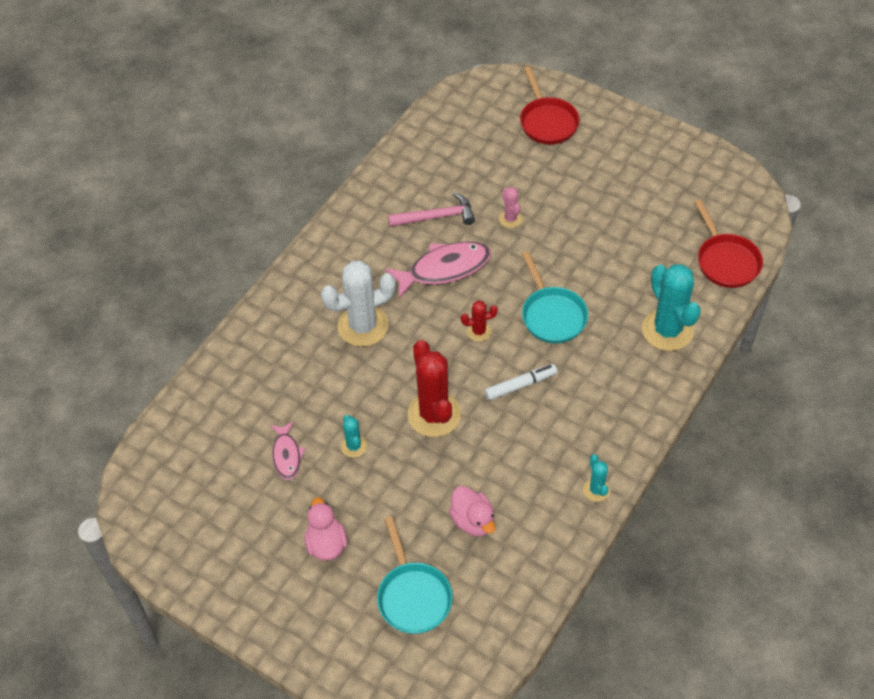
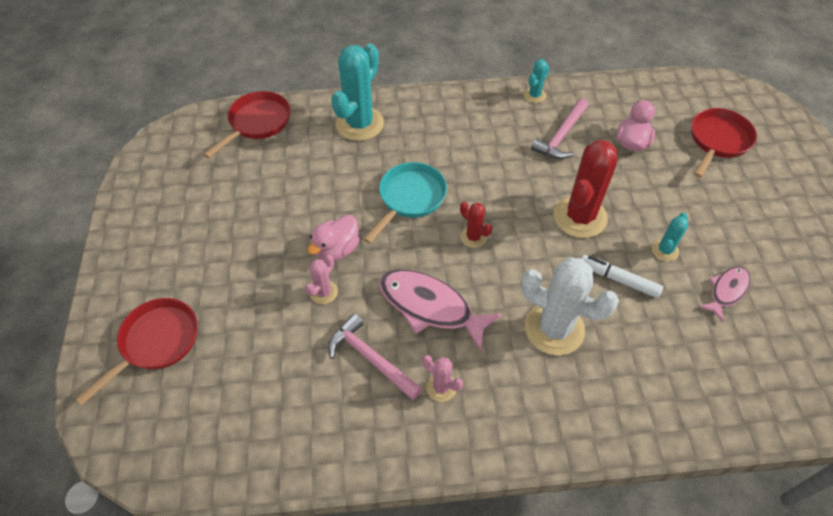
camera: 130 degrees left, 0 degrees up
(326, 543) = (751, 212): pink duck -> pink duck (337, 250)
(383, 240) = (441, 387): none -> pink cactus
(413, 596) = (718, 141): turquoise pan -> red pan
(520, 385) = (496, 180): white marker -> white marker (619, 280)
(527, 470) = (561, 136): none -> pink hammer

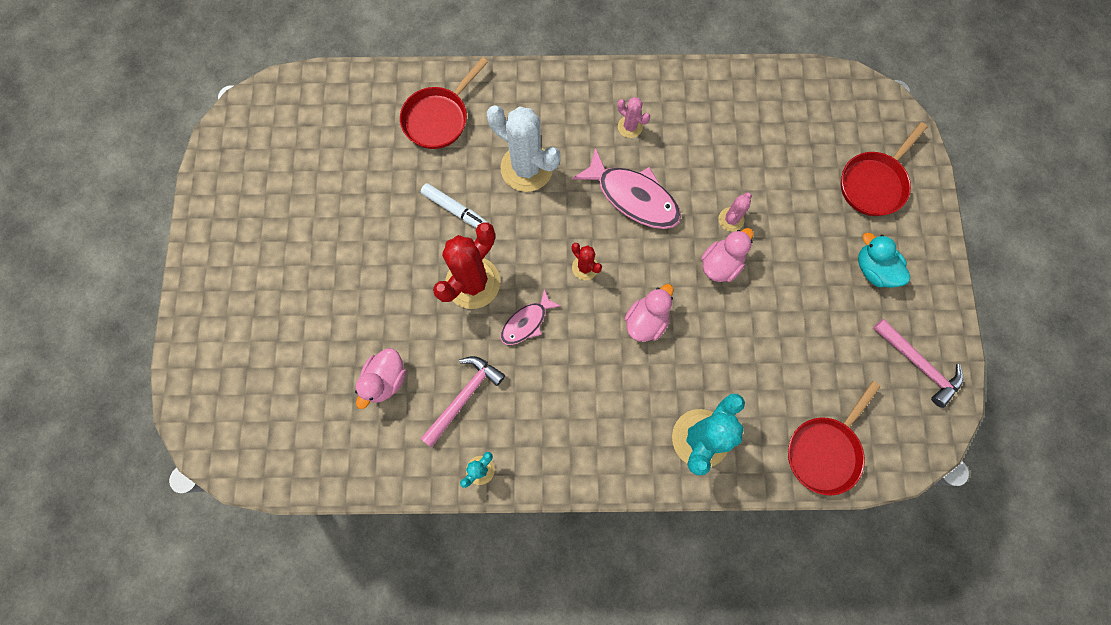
camera: 175 degrees left, 20 degrees up
(180, 256) = (874, 269): none -> turquoise duck
(370, 358) = (687, 155): pink hammer -> pink hammer (919, 365)
(409, 198) = (646, 321): turquoise pan -> pink duck
(664, 250) = (401, 237): turquoise cactus -> none
(718, 141) = (286, 373): red pan -> red pan (439, 118)
(726, 291) = (361, 190): pink fish -> pink fish (526, 322)

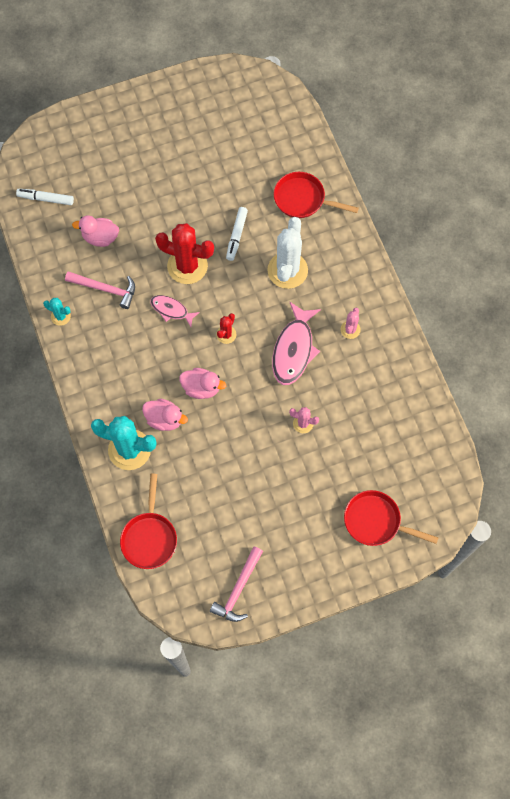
camera: 70 degrees right, 5 degrees down
(295, 435) = (46, 199): none -> white marker
(720, 264) = (264, 426): pink duck -> pink duck (165, 419)
(825, 450) = (149, 537): red pan -> red pan turned 105 degrees counterclockwise
(874, 269) = (302, 538): turquoise duck -> none

